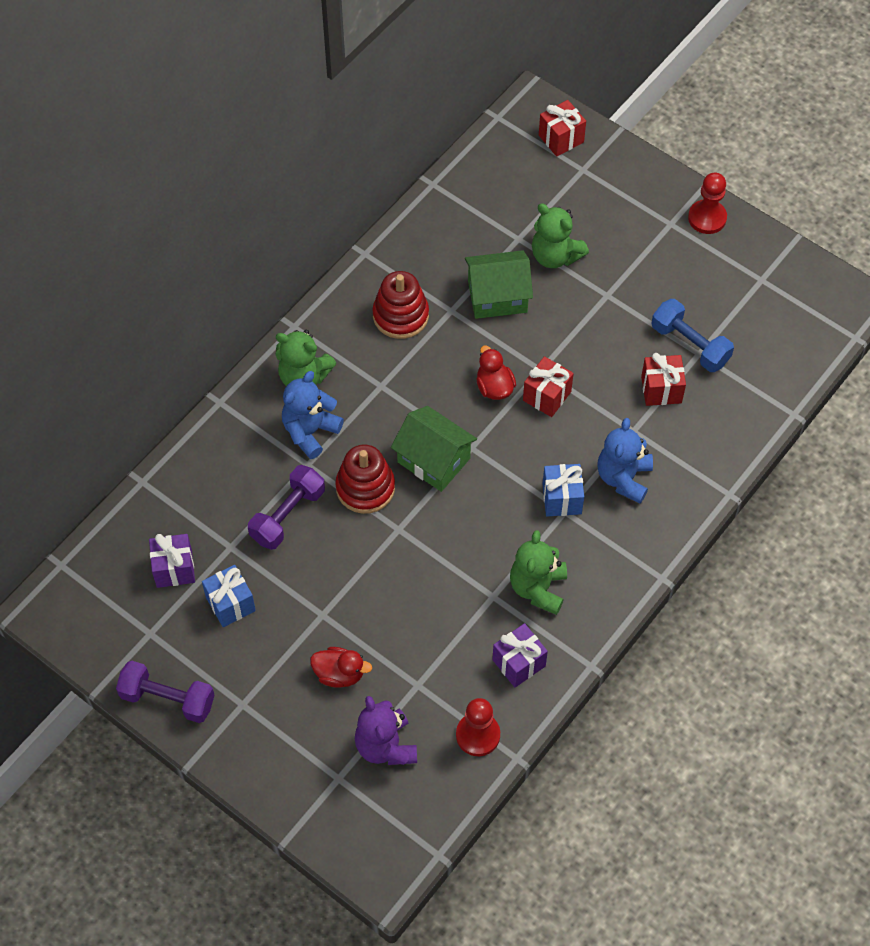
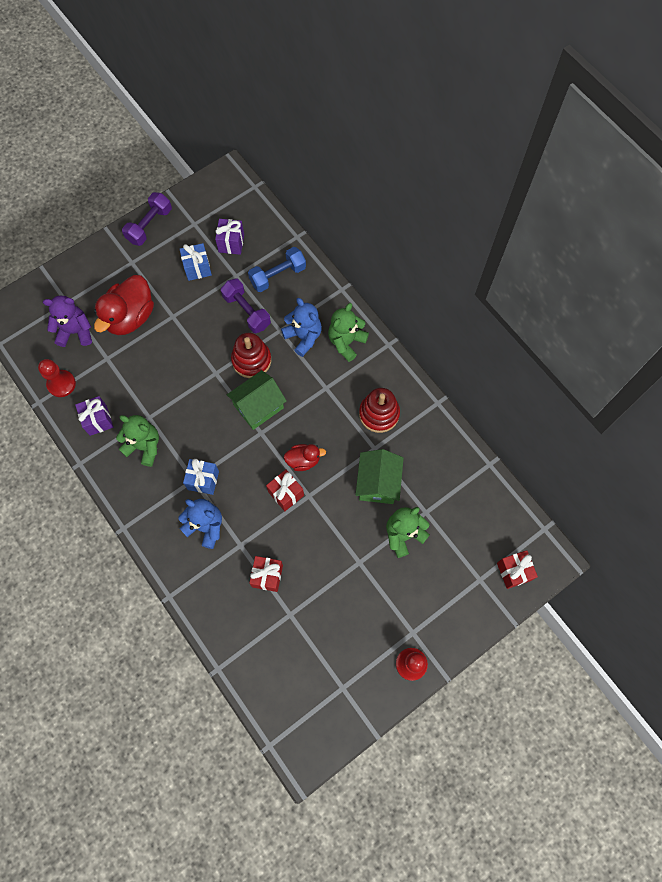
camera: 105 degrees right, 10 degrees up
(339, 674) = (130, 317): red duck -> red duck, size x1.87
(690, 345) = (299, 610): blue dumbbell -> blue dumbbell (278, 275)

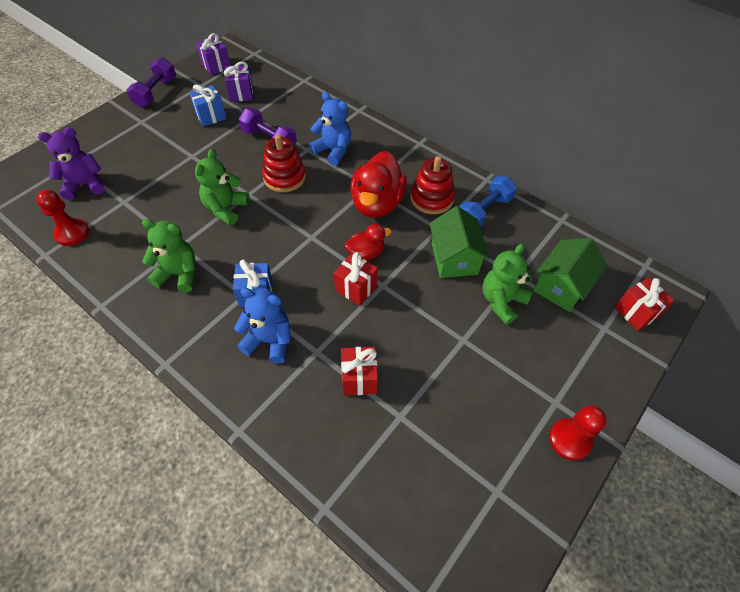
camera: 15 degrees left, 15 degrees down
(98, 420) = (119, 259): purple gift -> purple gift (216, 66)
(130, 317) = (146, 163): red duck -> red duck (377, 203)
(258, 406) = (302, 214): green house -> green house (561, 286)
(278, 275) = (293, 109): blue dumbbell -> blue dumbbell (484, 211)
(346, 342) = (377, 148): green teddy bear -> green teddy bear (226, 209)

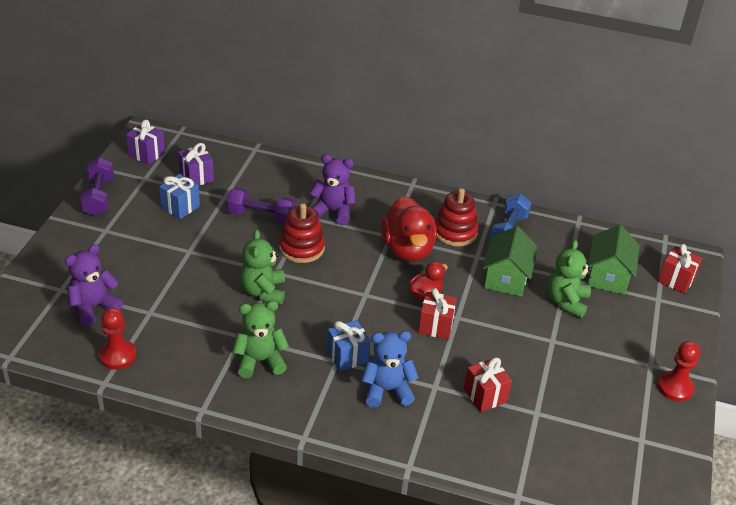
camera: 25 degrees left, 15 degrees down
(333, 150) = (333, 211): blue teddy bear -> purple teddy bear
(454, 258) = (506, 278): green house -> green house turned 45 degrees clockwise

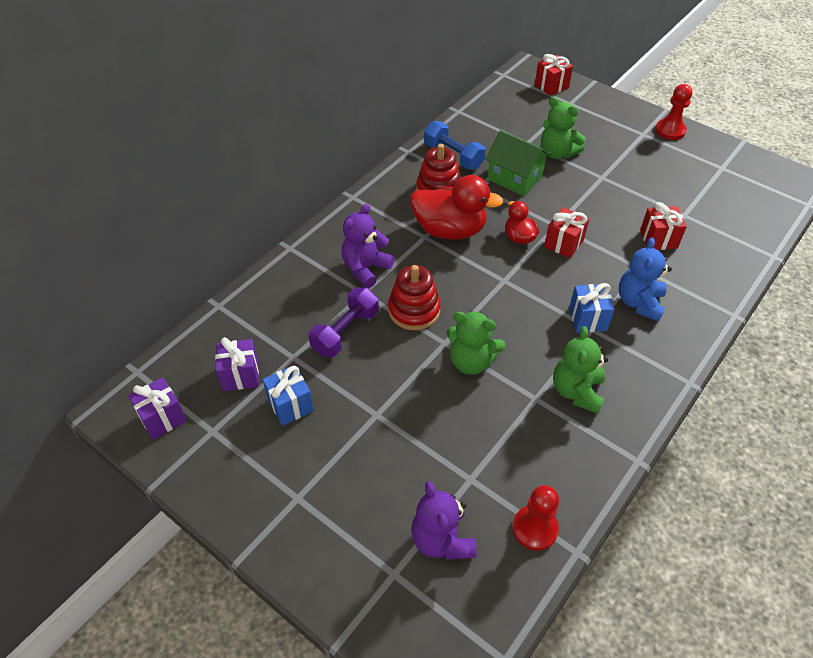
camera: 65 degrees left, 10 degrees up
(98, 197) = (223, 492): purple dumbbell -> none
(607, 276) = (534, 119): green house -> none

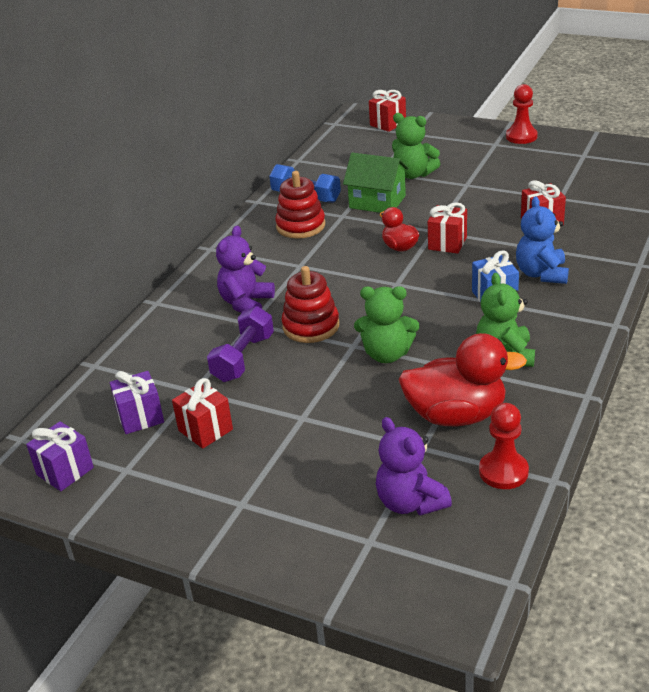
camera: 10 degrees left, 15 degrees down
(290, 405) = (205, 430): blue gift -> red gift
(450, 230) = (324, 255): red duck -> red duck (456, 415)

